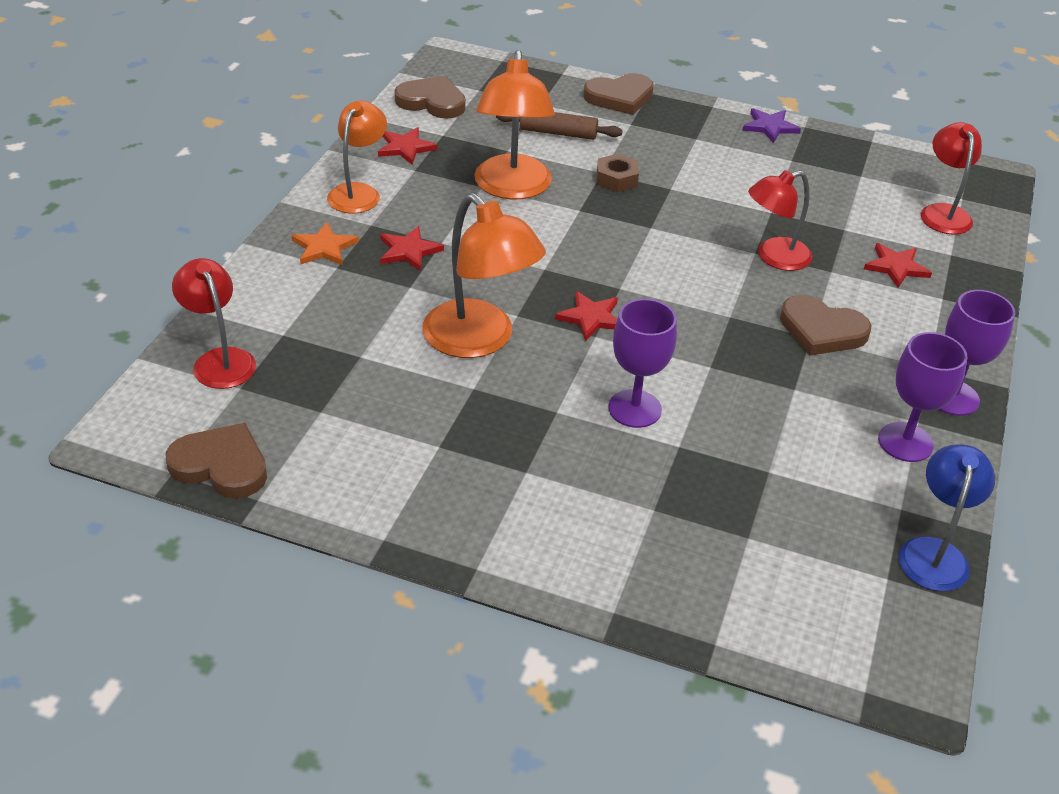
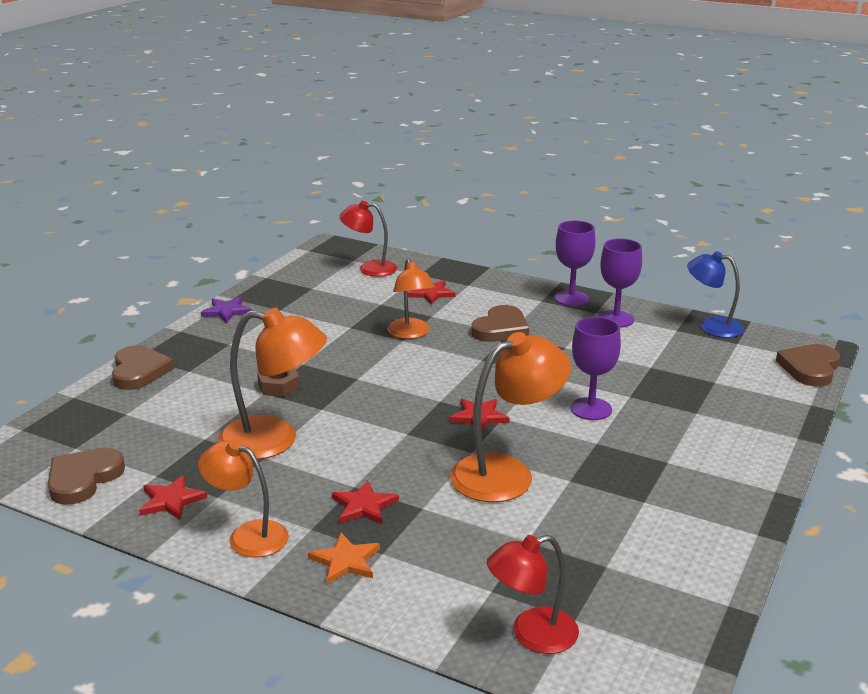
camera: 80 degrees left, 15 degrees down
(221, 465) = (688, 629): brown heart -> brown heart (810, 368)
(558, 133) = (187, 408): brown rolling pin -> none
(774, 257) = (410, 334): red lamp -> orange lamp

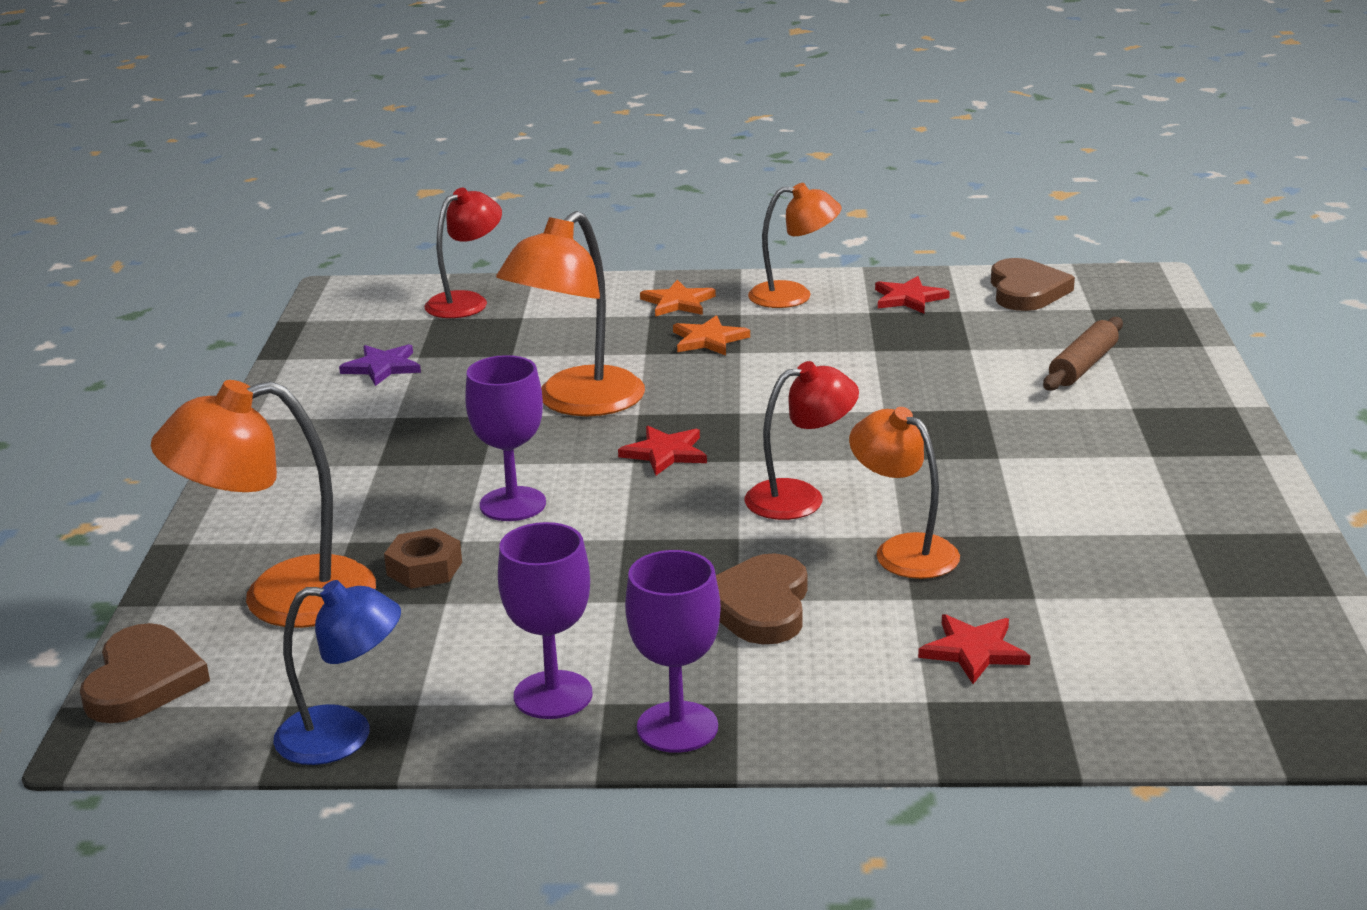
camera: 155 degrees right, 0 degrees up
(139, 371) = (1192, 389): brown heart -> none
(165, 403) = (1083, 366): none -> brown rolling pin
(226, 311) = (1260, 504): purple star -> purple star (382, 367)
(274, 440) = (888, 366): orange lamp -> orange lamp (281, 599)
(279, 386) = (980, 420): brown nut -> brown nut (424, 568)
(364, 506) = (708, 340): red star -> orange star
(369, 268) = (1182, 682): red lamp -> red lamp (800, 497)

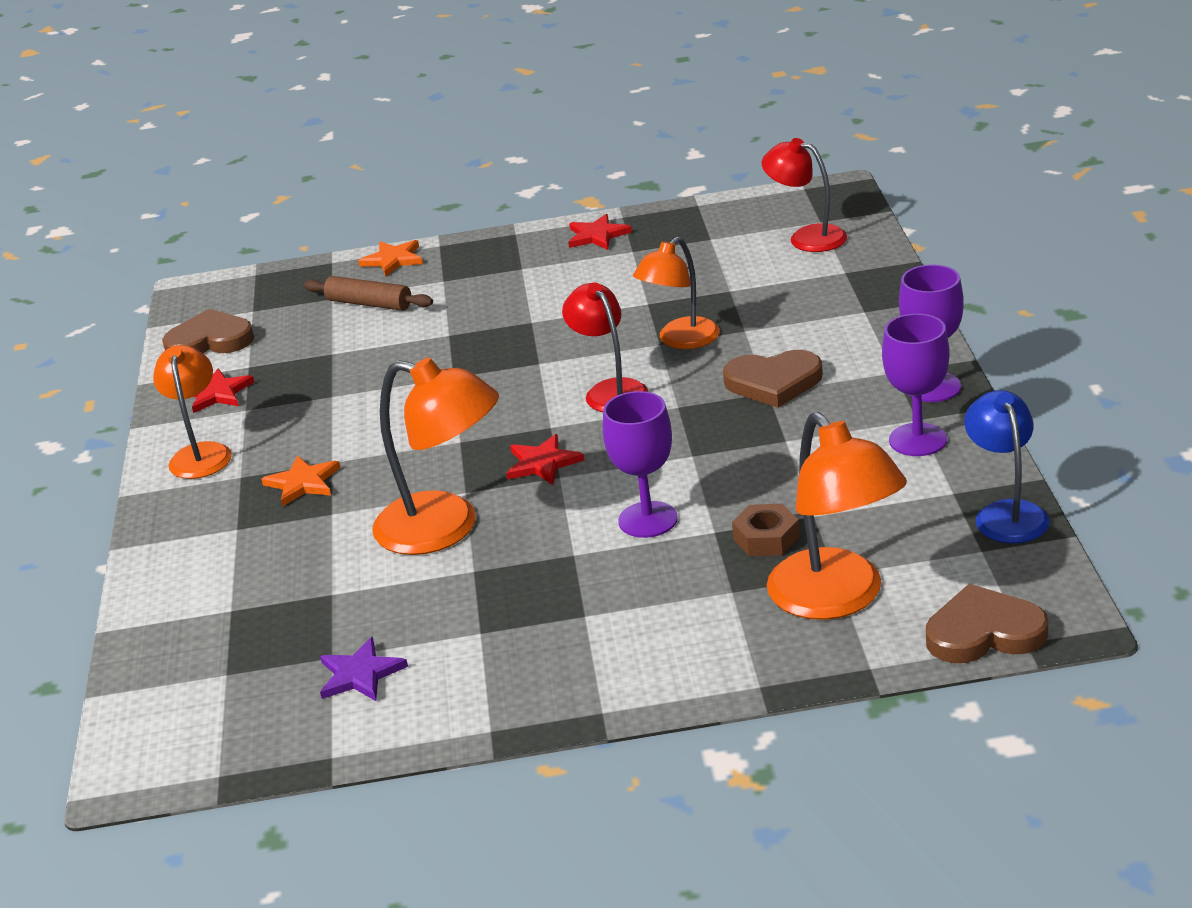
camera: 95 degrees left, 5 degrees up
(466, 302) = (181, 660): red lamp -> red lamp (807, 237)
(678, 302) = (207, 517): orange star -> orange star (393, 260)
(973, 651) = (802, 302): red star -> red star (597, 235)

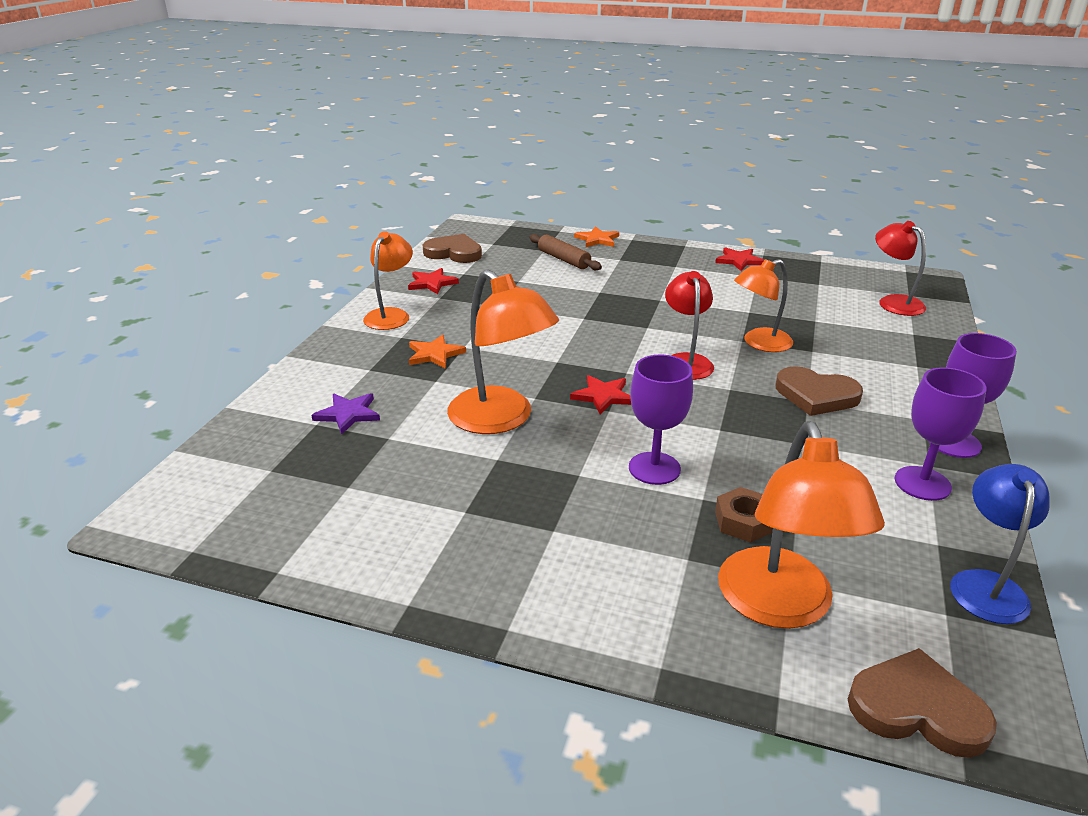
camera: 20 degrees right, 0 degrees up
(360, 674) = (355, 509): purple star -> purple star (348, 414)

